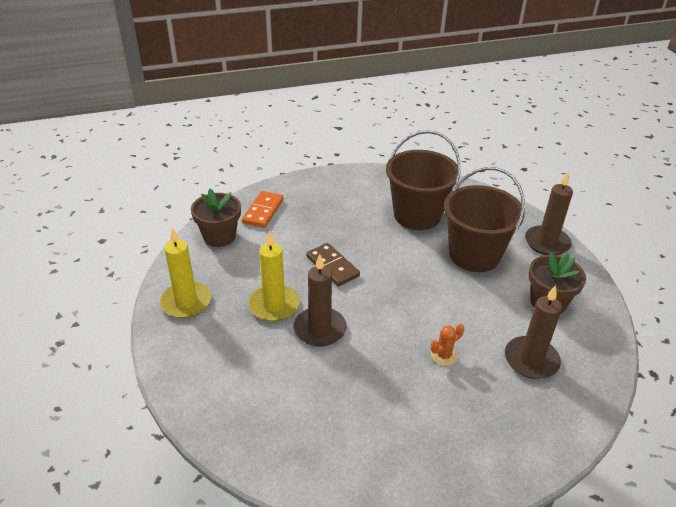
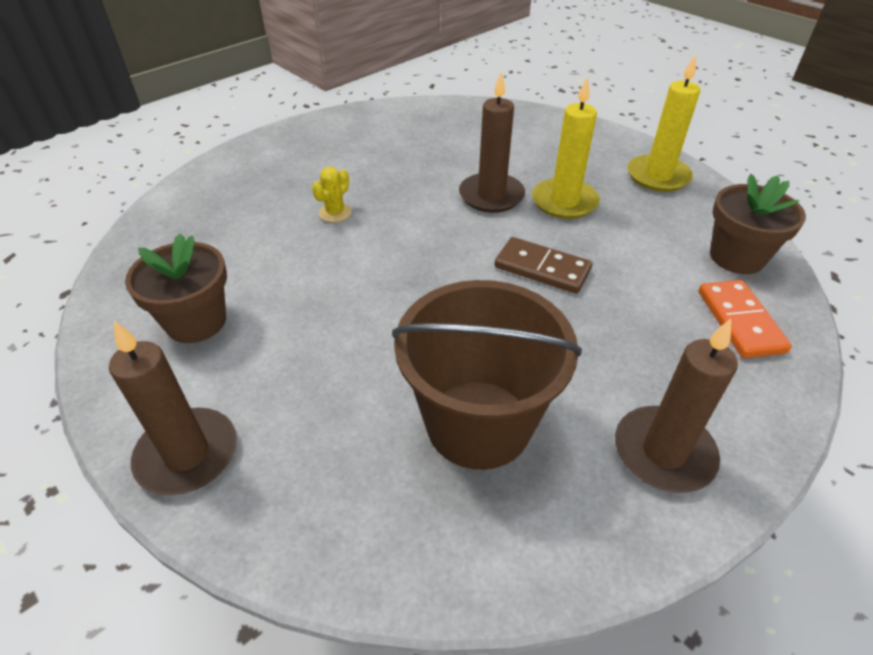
camera: 155 degrees right, 5 degrees up
(444, 355) = (335, 213): orange cactus -> yellow cactus
(474, 255) = (333, 367): brown bucket -> none
(531, 360) = (225, 238): brown candle -> brown candle (663, 452)

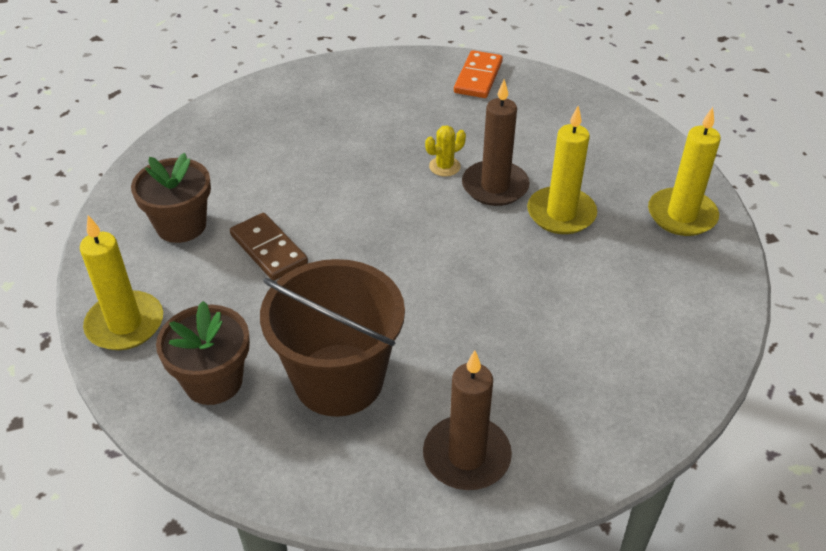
camera: 25 degrees right, 0 degrees up
(187, 454) = (125, 324): brown candle -> yellow candle
(335, 213) = (343, 161): yellow cactus -> yellow cactus (444, 166)
(542, 268) = (488, 272): brown domino -> brown domino (268, 249)
(736, 257) = (687, 322): brown flower pot -> brown flower pot (213, 381)
(740, 321) = (632, 381): orange domino -> orange domino (478, 77)

